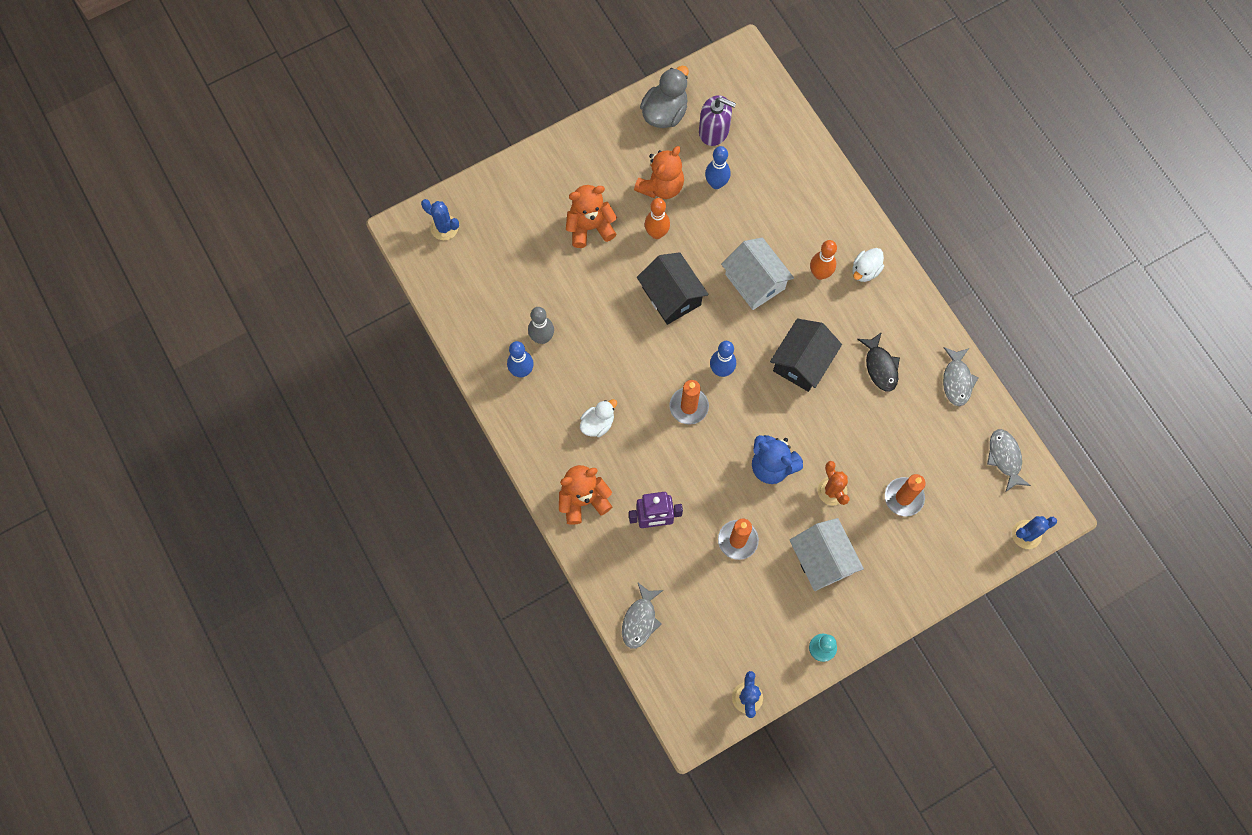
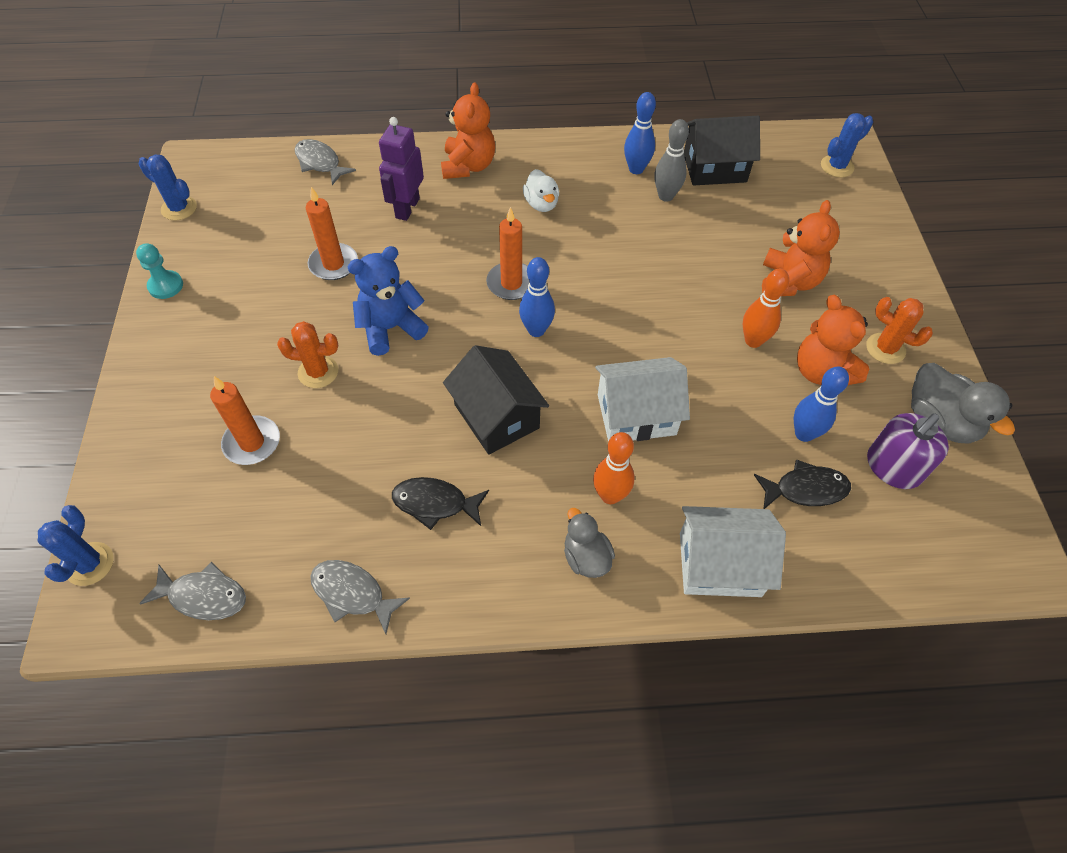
camera: 115 degrees right, 15 degrees down
(620, 154) = (885, 348): none -> orange cactus
(671, 296) = (659, 321): black house -> black house (714, 168)
(756, 172) = (805, 489): none -> black fish
(822, 560) = (252, 326): white house -> white house (720, 564)
(865, 270) = (586, 557): white duck -> grey duck

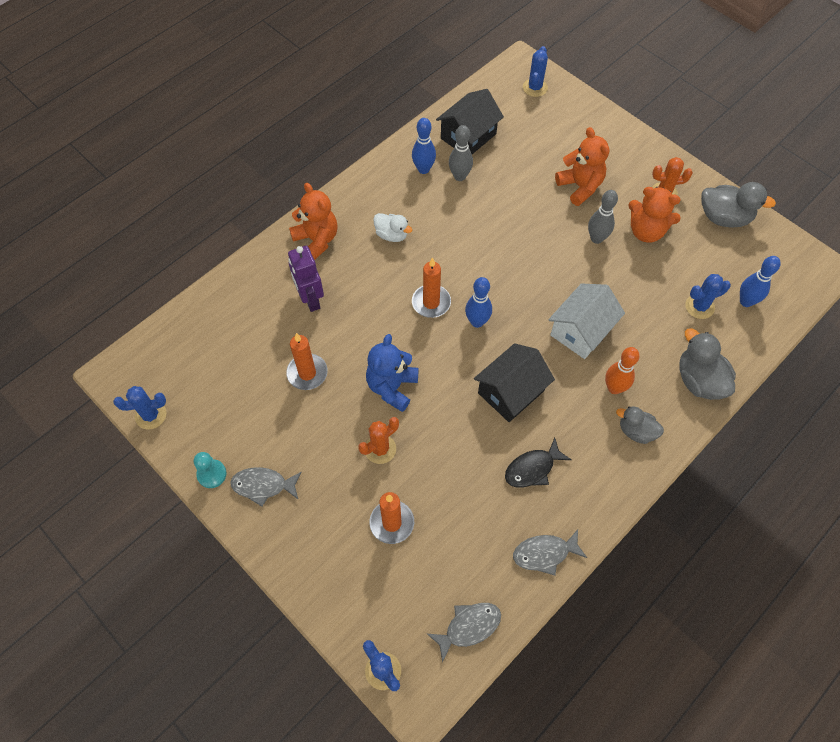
camera: 40 degrees left, 5 degrees up
(320, 163) = (212, 309): grey fish -> grey fish (263, 485)
(496, 416) = (511, 392): black house -> black house turned 60 degrees counterclockwise
(720, 564) = (699, 380): white house -> grey duck
(753, 341) = (596, 238): orange bowling pin -> grey bowling pin
(804, 434) = (671, 275): blue bowling pin -> blue bowling pin (746, 301)
(805, 489) = (699, 306): black fish -> blue cactus
(893, 467) = (726, 261): purple soap dispenser -> none

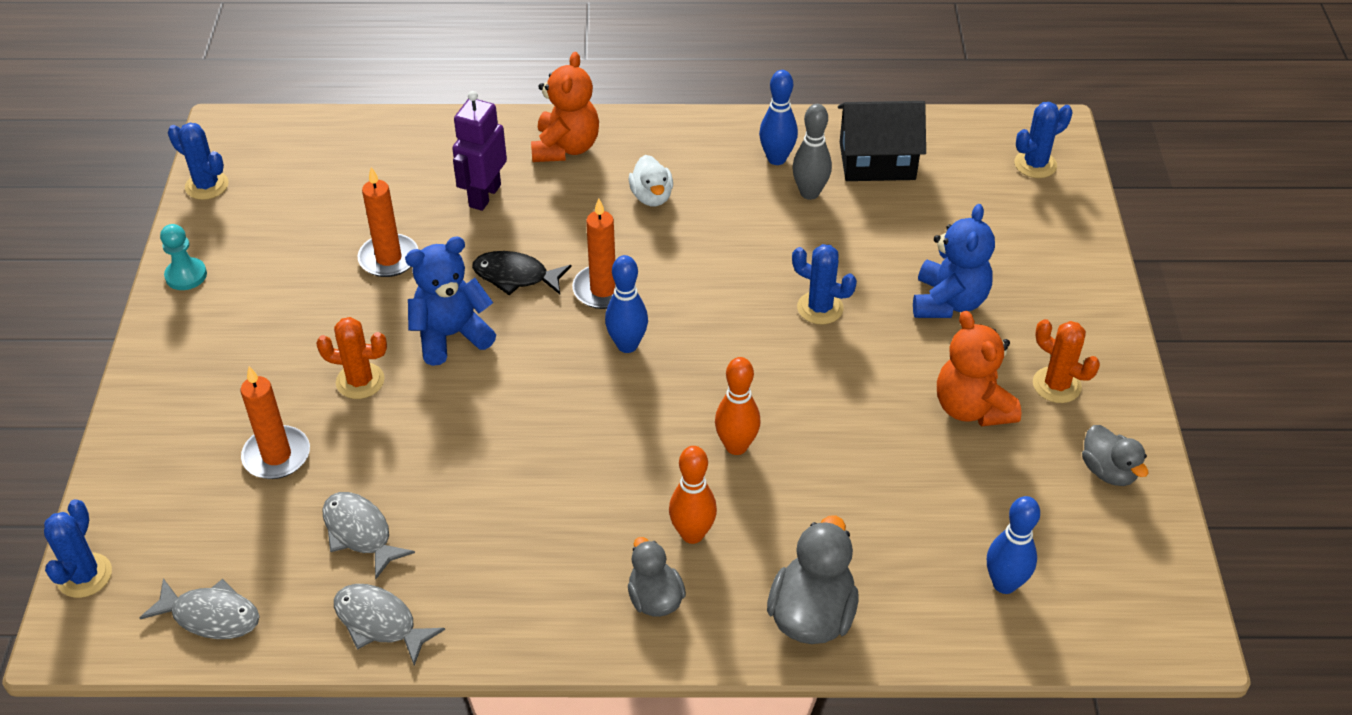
camera: 45 degrees right, 15 degrees down
(263, 485) = (213, 322): grey fish -> grey fish (360, 533)
(511, 392) = (567, 440): black house -> none
(532, 468) = (484, 532): black fish -> black fish (515, 276)
(580, 187) = (948, 302): orange teddy bear -> blue teddy bear
(581, 331) = (736, 446): white house -> orange bowling pin
(596, 238) = (892, 369): grey bowling pin -> none
(699, 306) = (928, 539): blue cactus -> blue cactus (820, 308)
(724, 218) = (1108, 471): grey duck -> grey duck, size x0.63

